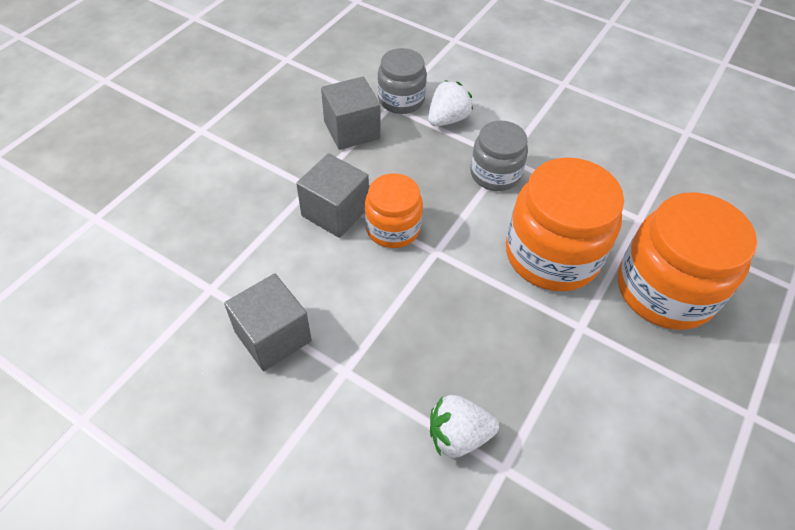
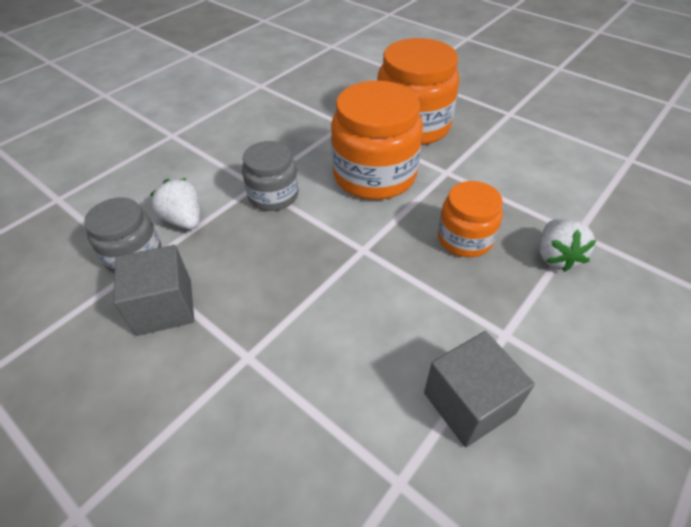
camera: 80 degrees left, 5 degrees down
(335, 212) = (294, 332): grey cube -> none
(393, 228) = (328, 280): orange jar -> orange jar (464, 238)

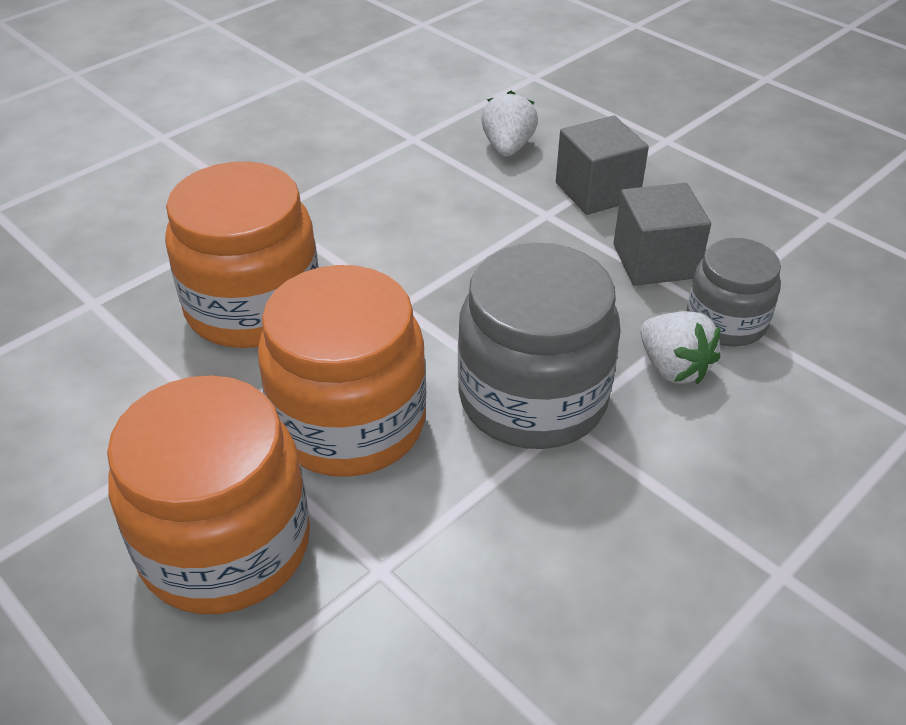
camera: 175 degrees left, 5 degrees down
(273, 195) = (533, 398): grey jar -> grey jar, size x1.70
(464, 238) = (253, 307): orange jar -> orange jar, size x1.70
(469, 403) = (335, 171): grey cube -> grey cube (597, 191)
(556, 256) = (149, 276): white strawberry -> white strawberry (507, 147)

